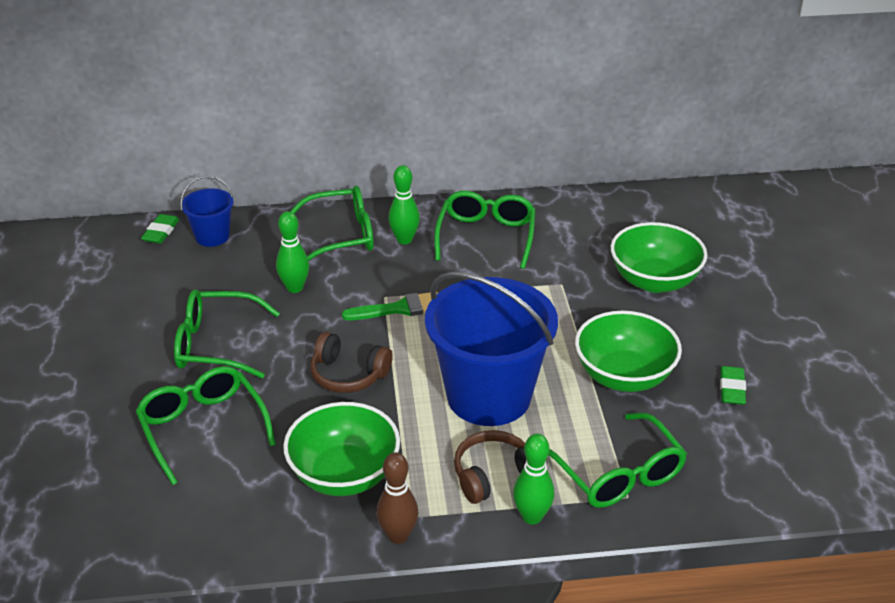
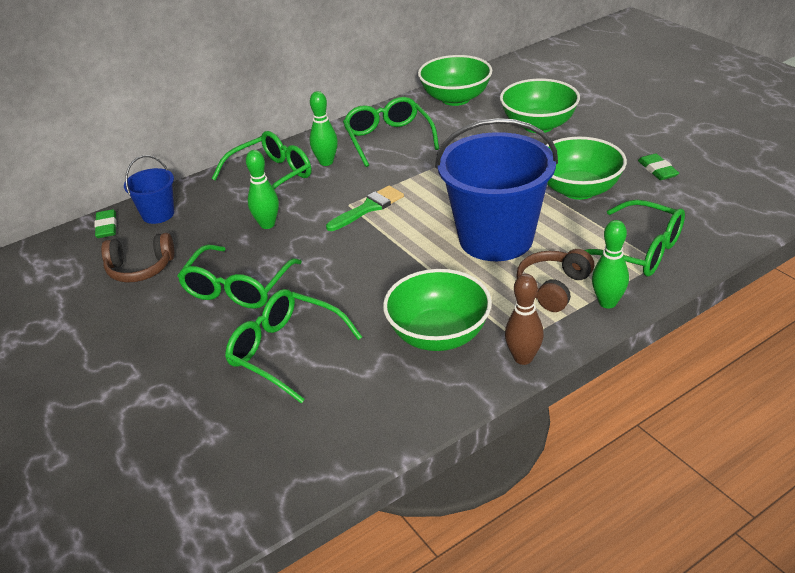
camera: 25 degrees left, 0 degrees up
(215, 344) = (237, 288): green glasses -> green glasses turned 45 degrees counterclockwise
(348, 375) = (372, 266): brown headphones -> brown headphones (140, 268)
(597, 213) = (455, 98): none -> green bowl

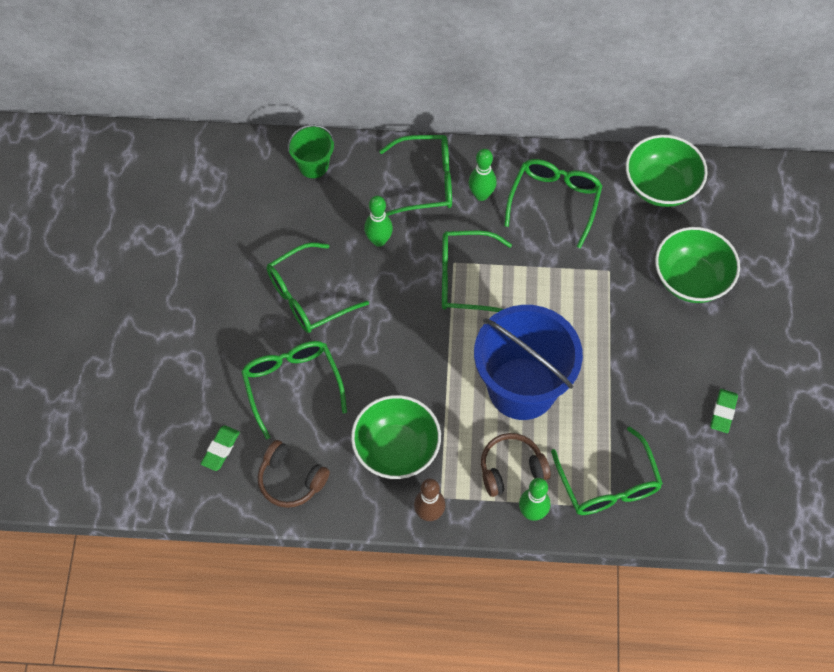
camera: 35 degrees right, 25 degrees up
(106, 227) = (269, 153): green eraser -> green eraser (220, 449)
(140, 268) = (260, 223): brown headphones -> brown headphones (291, 480)
(158, 214) = (313, 165): blue bucket -> green bucket
(368, 208) = (464, 279): green brush -> green glasses
(578, 190) = (637, 384): green bowl -> none

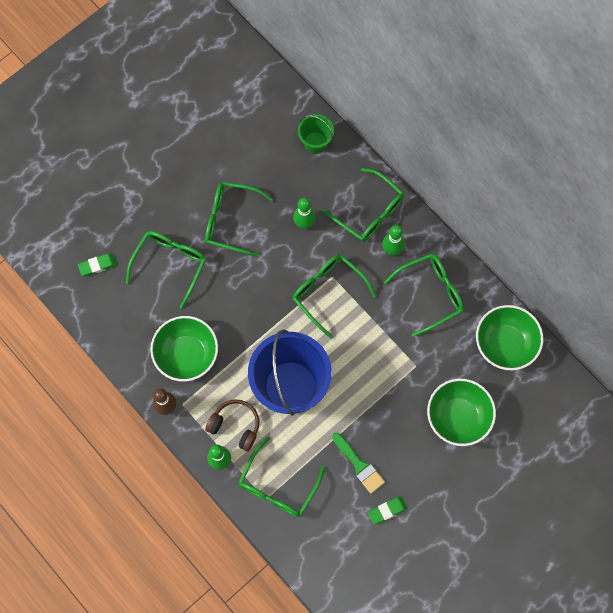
camera: 45 degrees right, 10 degrees up
(291, 480) = (115, 318): brown headphones -> none
(657, 397) = (359, 465): none -> green brush

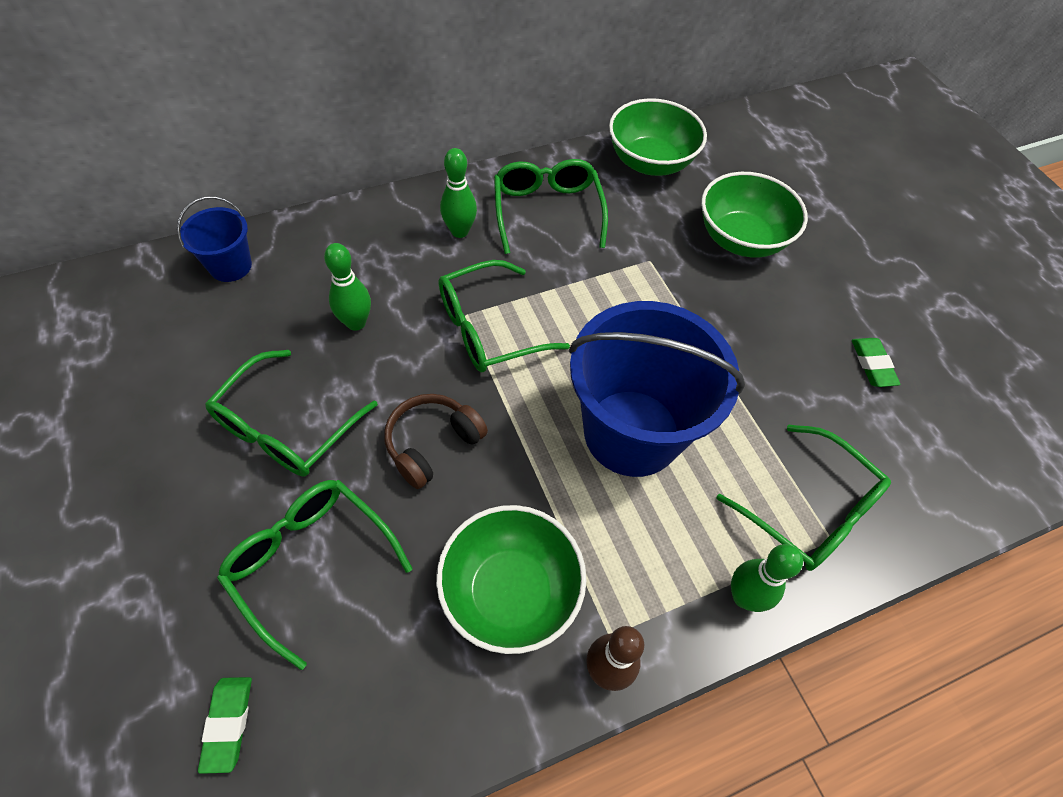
camera: 75 degrees left, 15 degrees down
(235, 426) = (680, 546): brown headphones -> brown headphones (432, 444)
(315, 142) = (230, 266): green bucket -> blue bucket
(359, 465) = (792, 378): green brush -> none
(369, 212) = (386, 238): green glasses -> none

